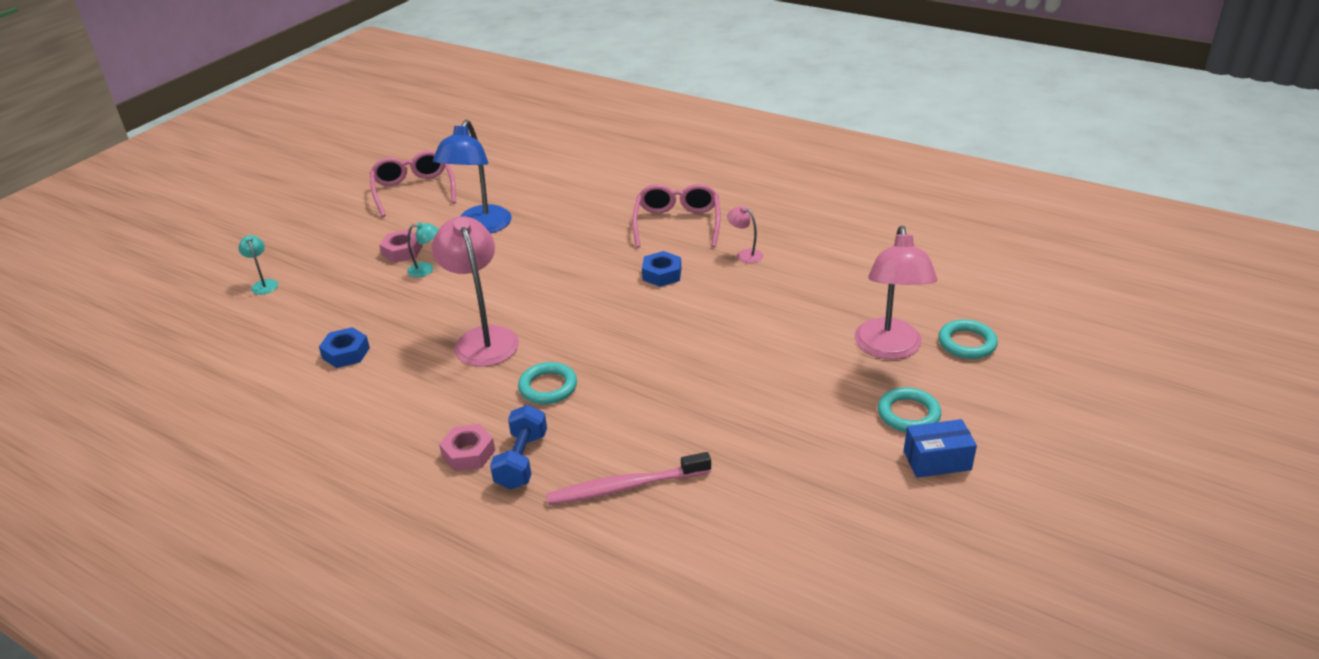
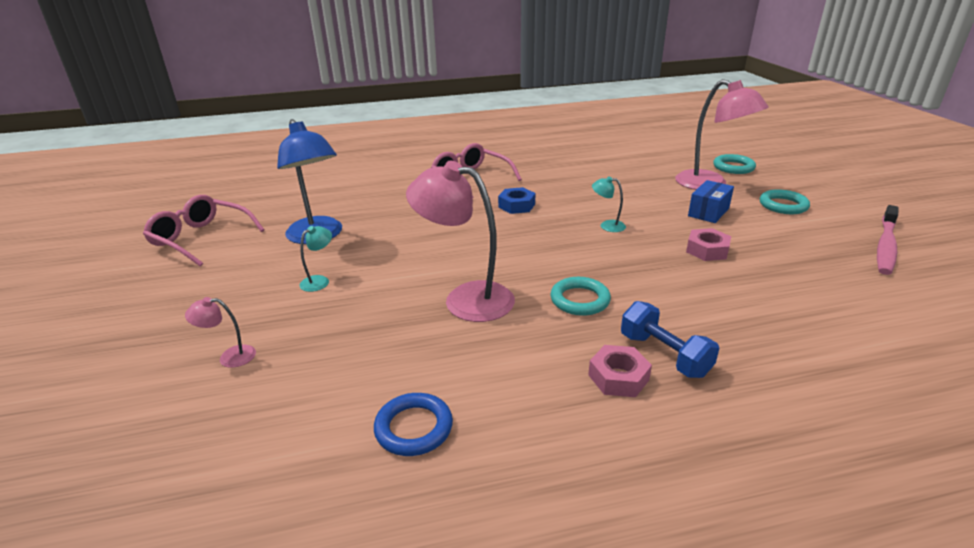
camera: 45 degrees left, 5 degrees down
(264, 284) = (137, 376): turquoise lamp -> turquoise lamp (607, 225)
(327, 403) = (414, 428): none -> blue ring
(346, 353) = (354, 377): blue nut -> none
(402, 251) = (269, 280): pink nut -> pink nut (707, 250)
(625, 487) = (755, 324): pink toothbrush -> pink toothbrush (885, 246)
(745, 254) = (545, 177): pink lamp -> pink lamp (230, 357)
(937, 460) = (839, 217): blue box -> blue box (708, 212)

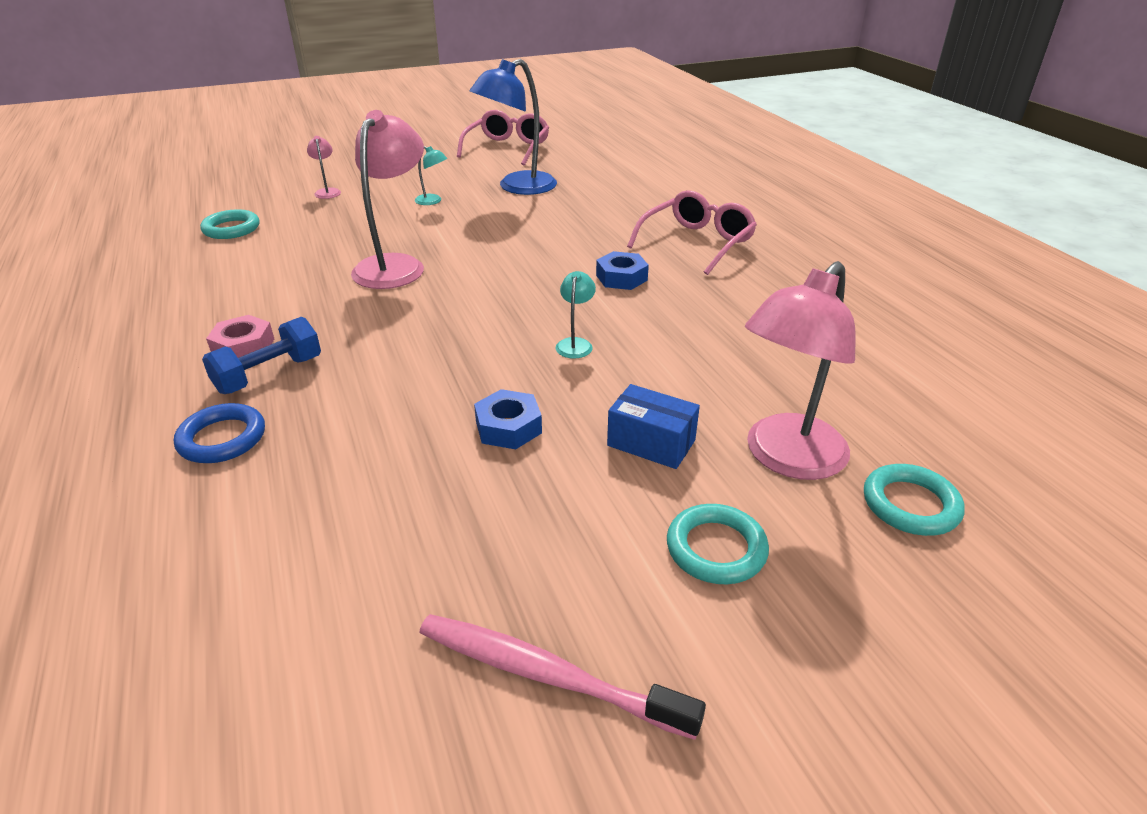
camera: 80 degrees right, 5 degrees up
(414, 428) = (220, 262): blue ring -> blue ring (222, 438)
(580, 300) = (384, 325): turquoise ring -> turquoise ring (231, 229)
(707, 250) = (508, 427): pink nut -> blue nut

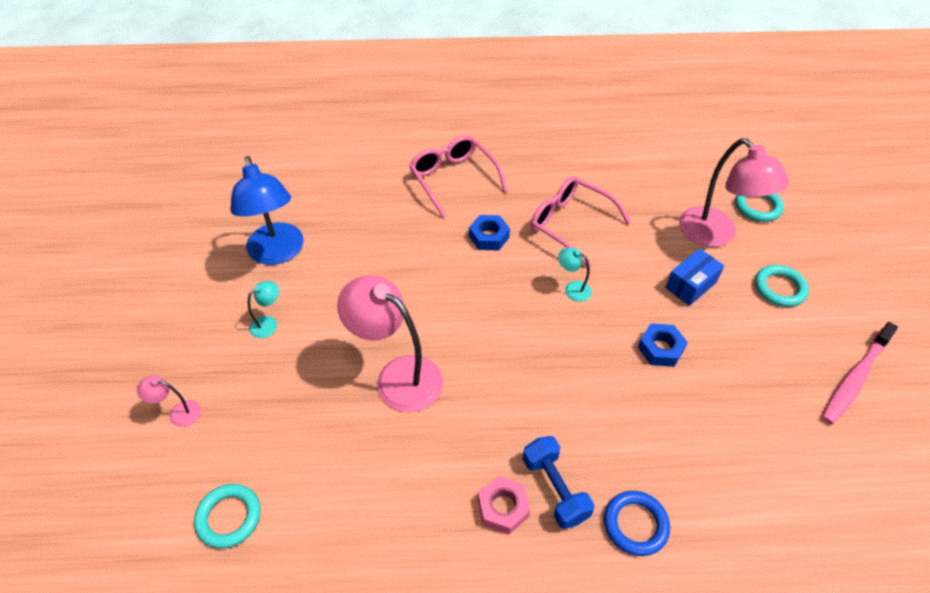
camera: 70 degrees left, 15 degrees up
(507, 148) = (167, 236): pink glasses -> pink glasses (570, 224)

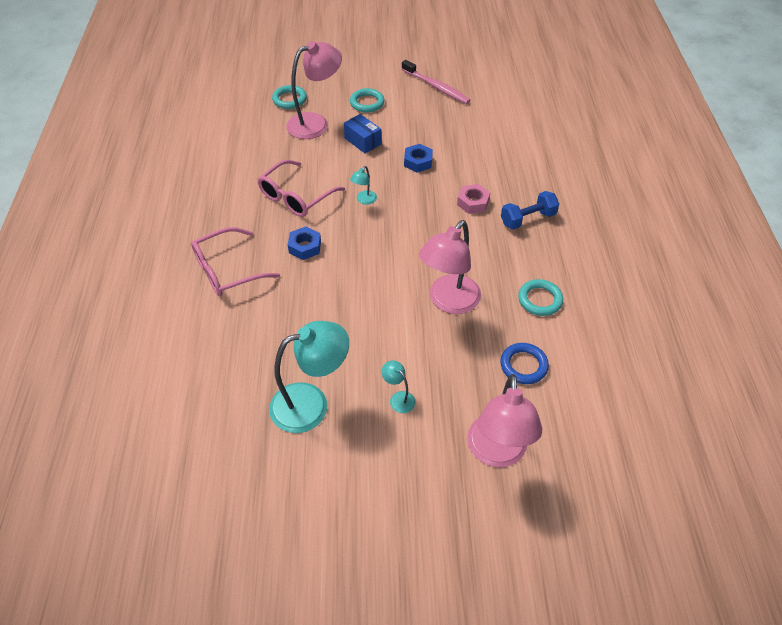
camera: 90 degrees left, 0 degrees up
(178, 413) = (497, 453): pink lamp -> pink lamp, size x2.25
(229, 517) = (580, 397): turquoise ring -> turquoise ring (540, 300)
(277, 253) = (311, 404): blue lamp -> turquoise lamp
(503, 508) = (544, 244): pink nut -> pink nut (473, 202)
(635, 524) = (544, 186): blue ring -> blue ring (523, 365)

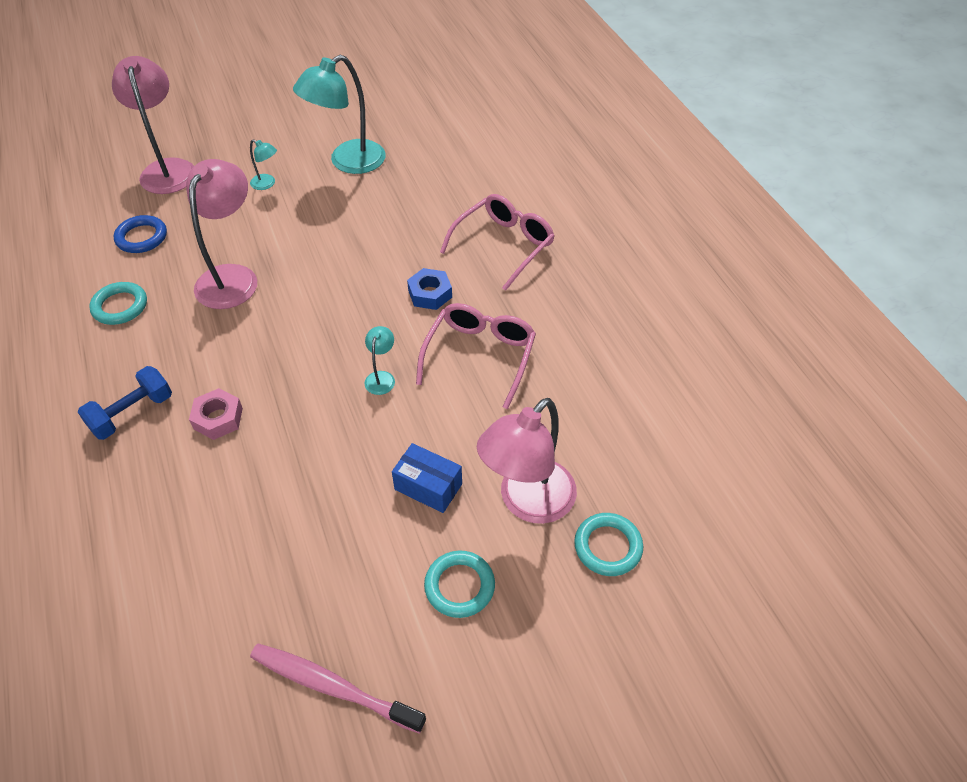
camera: 160 degrees right, 0 degrees up
(418, 162) = (320, 470): blue nut -> none

